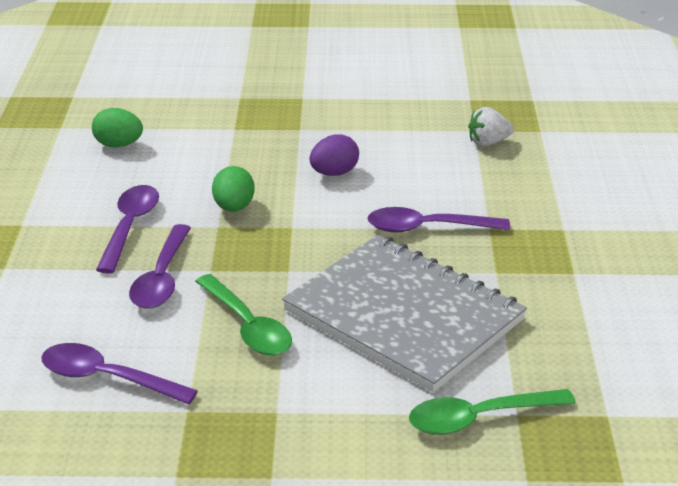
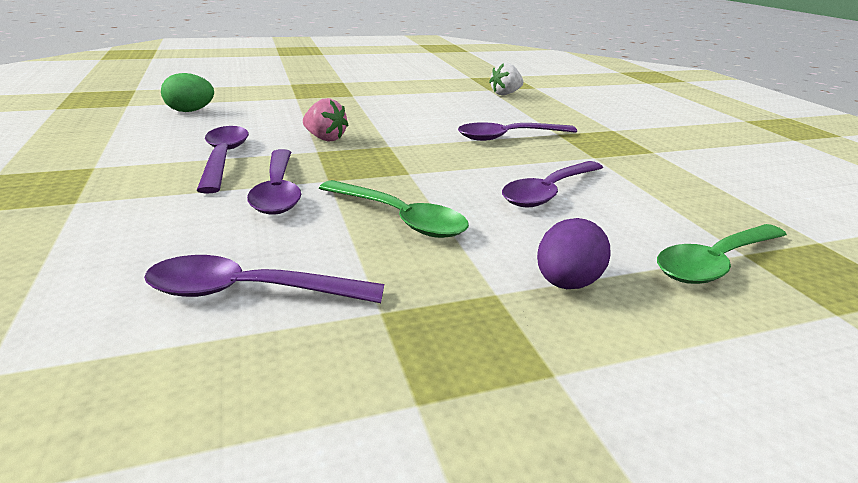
camera: 20 degrees left, 5 degrees down
(234, 207) = (325, 138): green egg -> pink strawberry
(334, 173) = (401, 114): purple egg -> purple egg (566, 283)
(403, 315) = (548, 192): grey notebook -> purple spoon

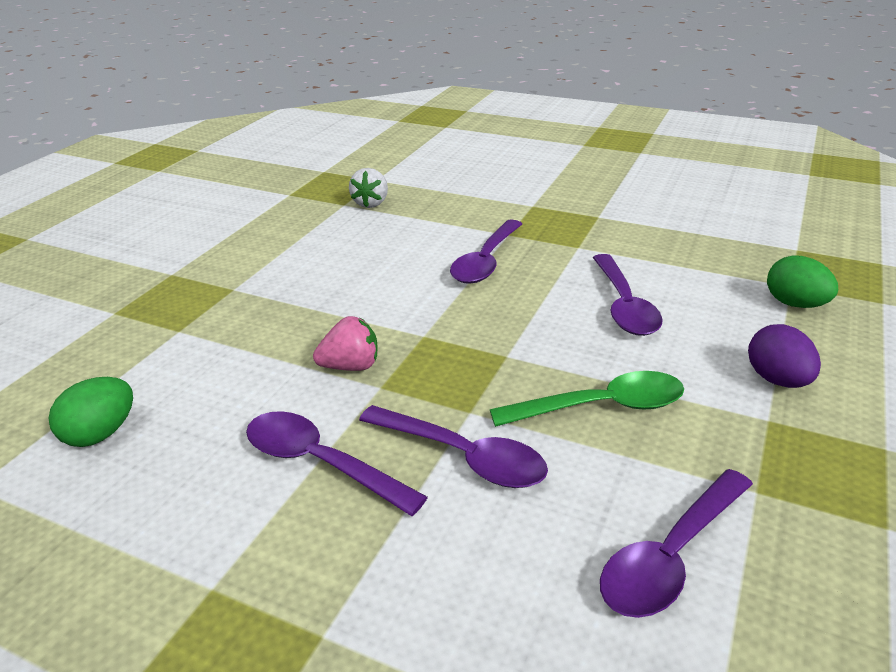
camera: 45 degrees left, 5 degrees up
(715, 263) = (795, 304): green spoon -> green egg

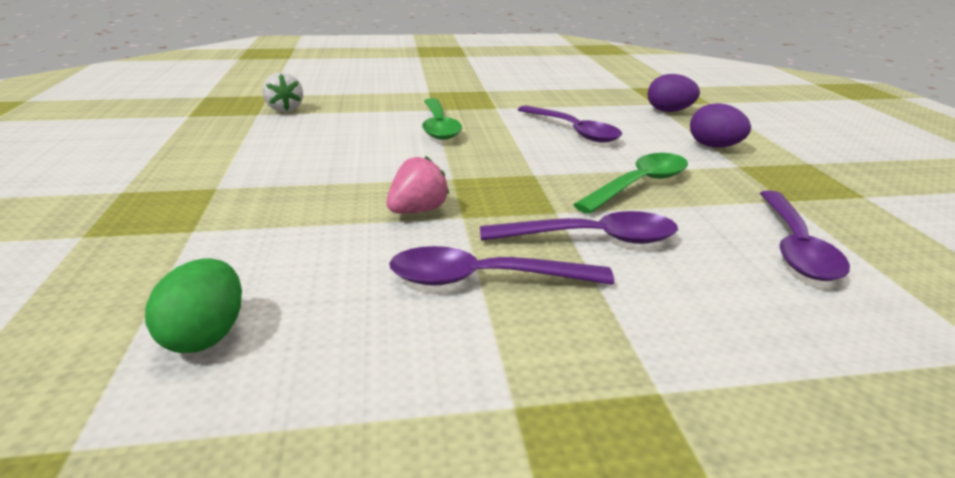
camera: 35 degrees left, 5 degrees down
(486, 261) = (439, 126): purple spoon -> green spoon
(795, 304) = (669, 111): green egg -> purple egg

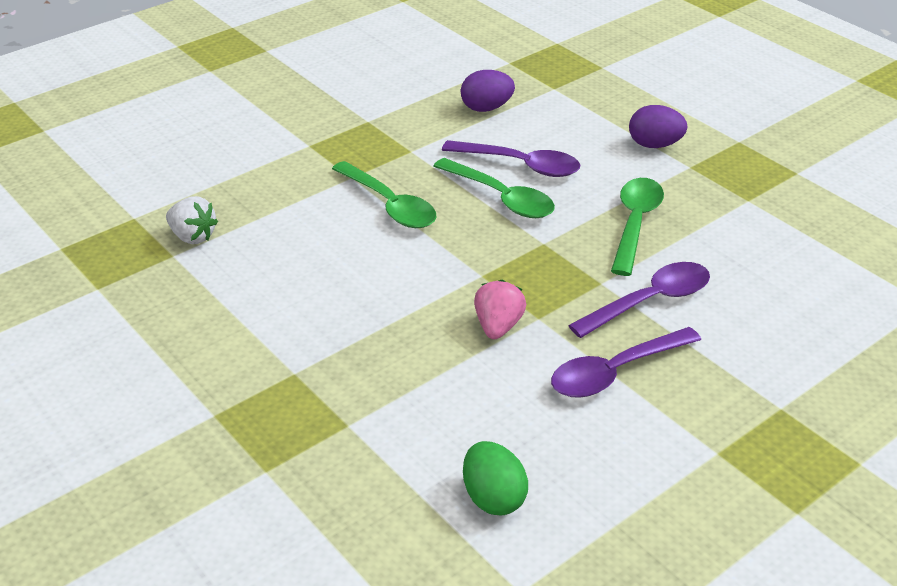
camera: 30 degrees left, 10 degrees up
(532, 142) = (501, 198): none -> green spoon
(669, 111) = (578, 98): purple egg -> purple egg (486, 108)
(796, 246) = (782, 252): purple spoon -> none

